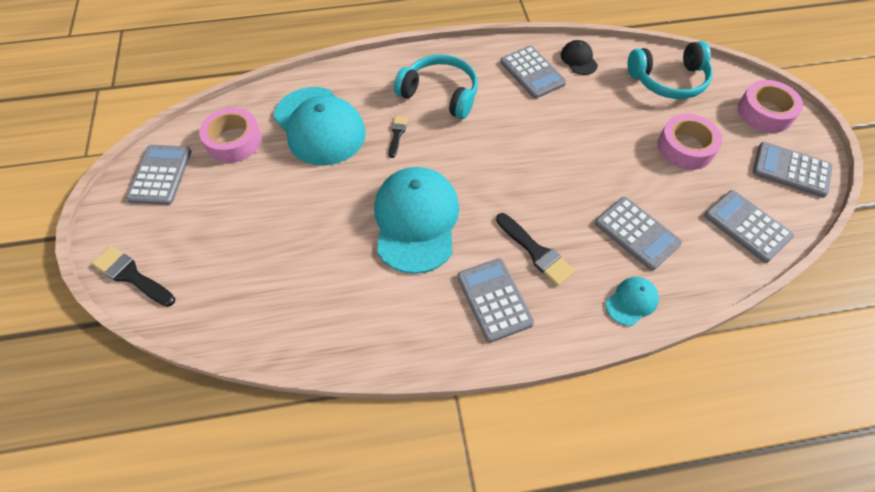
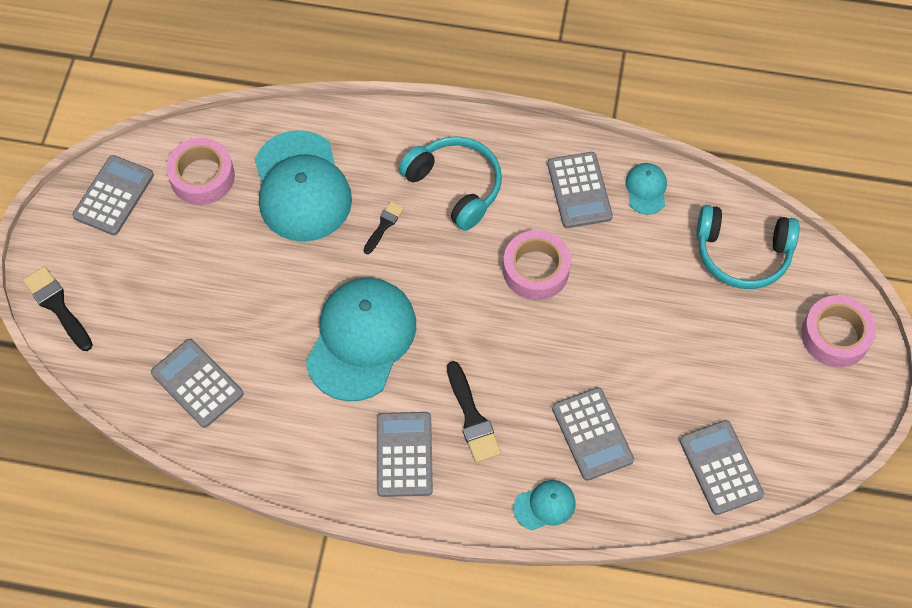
camera: 20 degrees right, 5 degrees up
(578, 59) = (646, 189): black cap -> turquoise cap
(685, 148) = (708, 350): pink tape -> pink tape (536, 270)
(791, 170) = (817, 419): grey calculator -> grey calculator (197, 383)

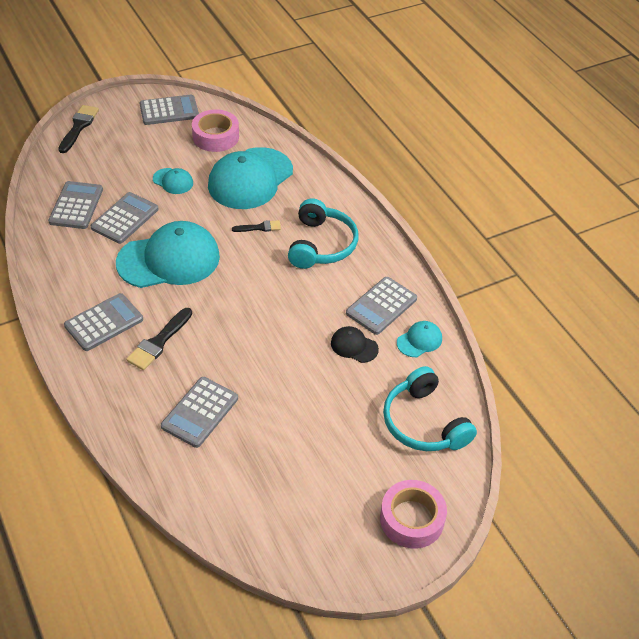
camera: 50 degrees right, 15 degrees down
(536, 270) = (298, 316): pink tape -> none
(545, 505) = (123, 415): turquoise cap -> turquoise cap (173, 181)
(611, 248) = (354, 346): none -> black cap
(720, 467) = (235, 503): grey calculator -> grey calculator (125, 218)

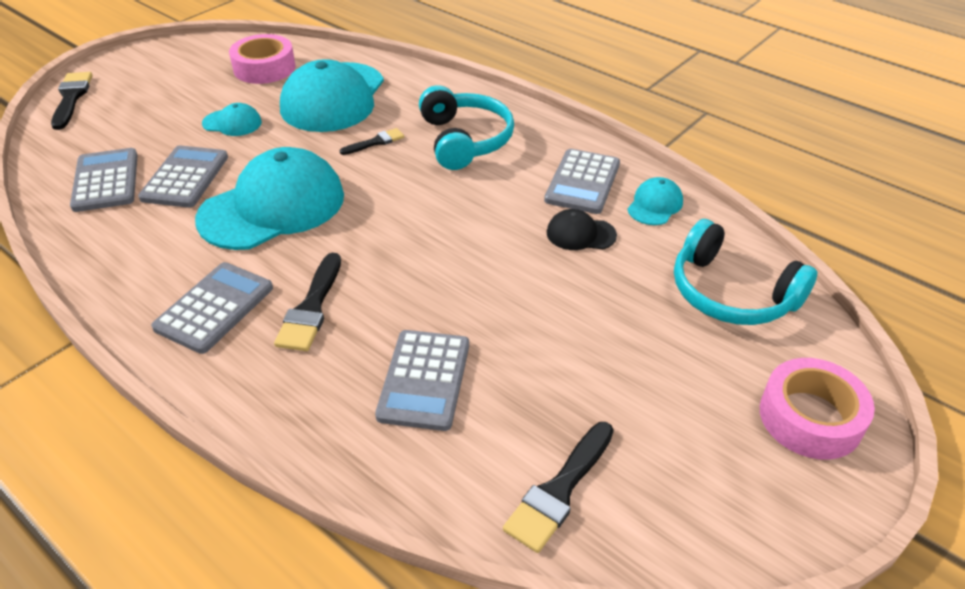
camera: 20 degrees left, 5 degrees down
(169, 111) = (189, 57): grey calculator -> none
(238, 504) = (559, 490): none -> black brush

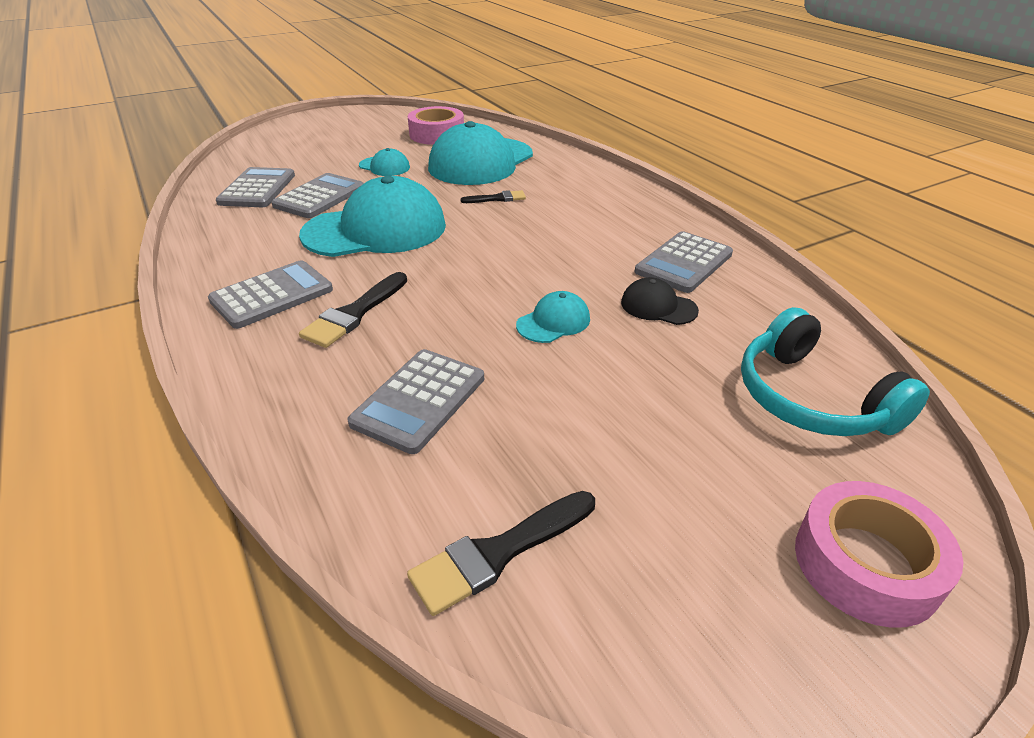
camera: 20 degrees right, 5 degrees down
(71, 98) = (275, 133): black brush -> none
(465, 140) = (582, 210): turquoise headphones -> none
(655, 205) = (755, 297): turquoise cap -> turquoise cap (553, 322)

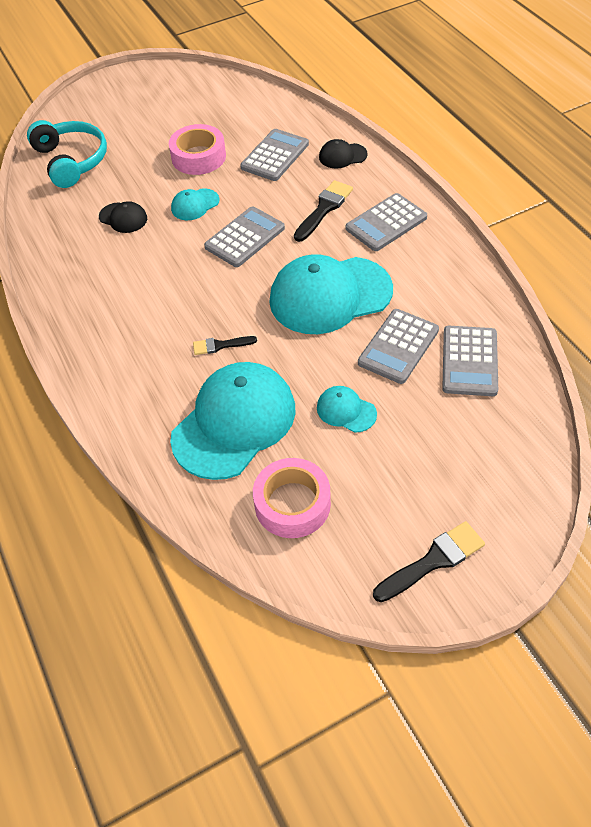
camera: 175 degrees left, 15 degrees up
(291, 398) = (342, 156): none -> black cap
(499, 552) = (237, 101): black brush -> black brush (433, 561)
(684, 263) = (85, 258): grey calculator -> grey calculator (245, 237)
(866, 564) = (100, 101): pink tape -> pink tape (198, 157)

